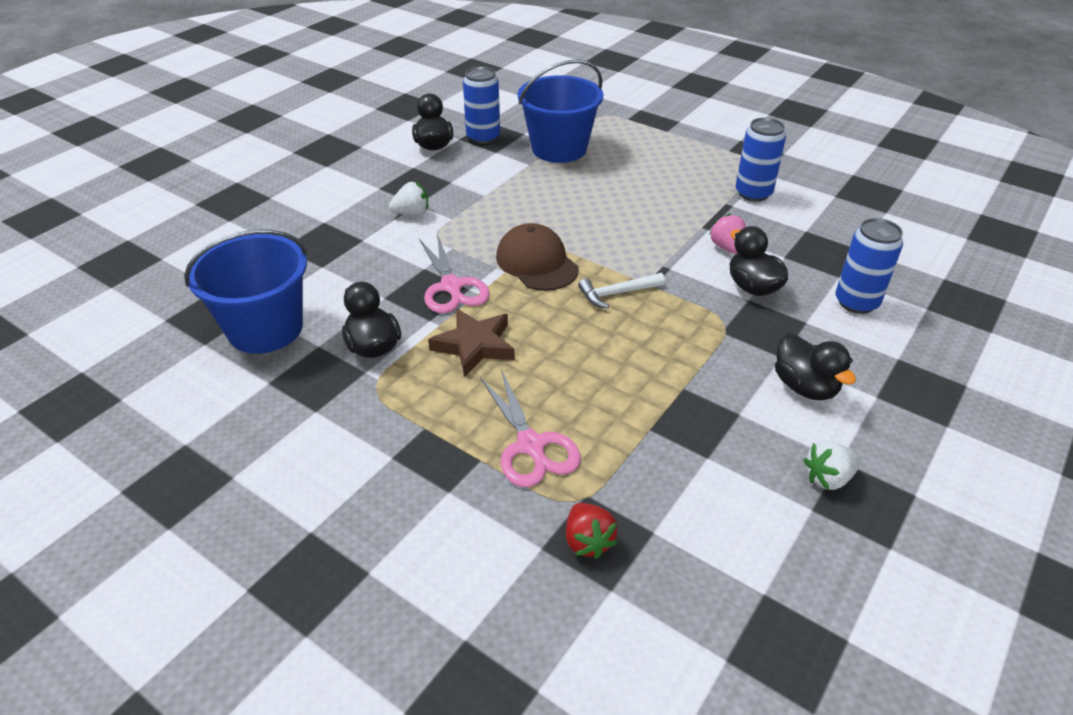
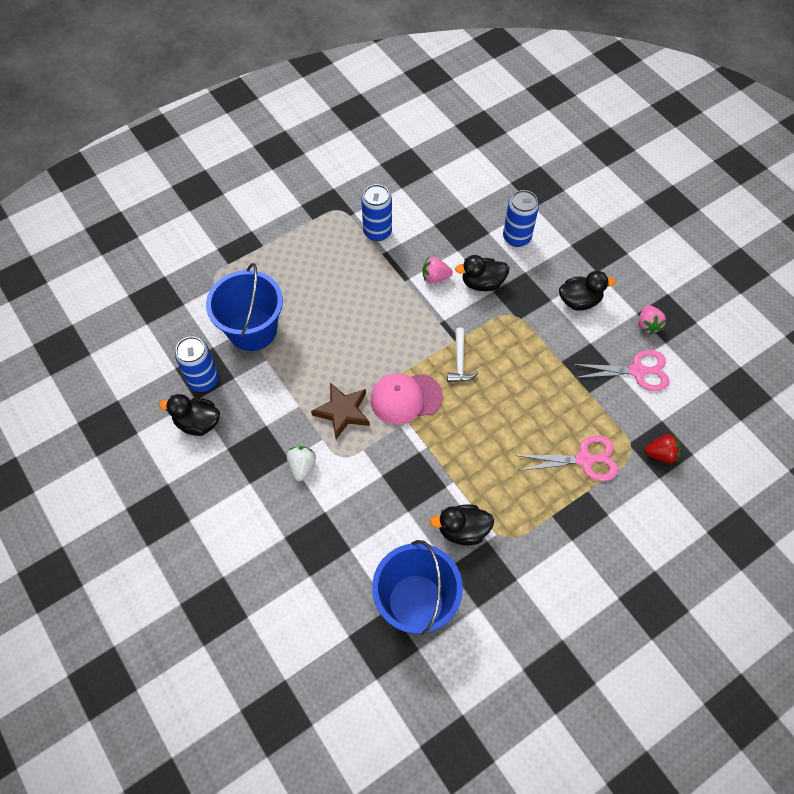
camera: 70 degrees left, 20 degrees up
(451, 286) = (412, 462): pink scissors -> pink scissors (637, 371)
(474, 345) = (483, 465): brown star -> brown star (342, 412)
(537, 263) = (405, 398): brown cap -> pink cap
(828, 478) = (647, 325): white strawberry -> pink strawberry

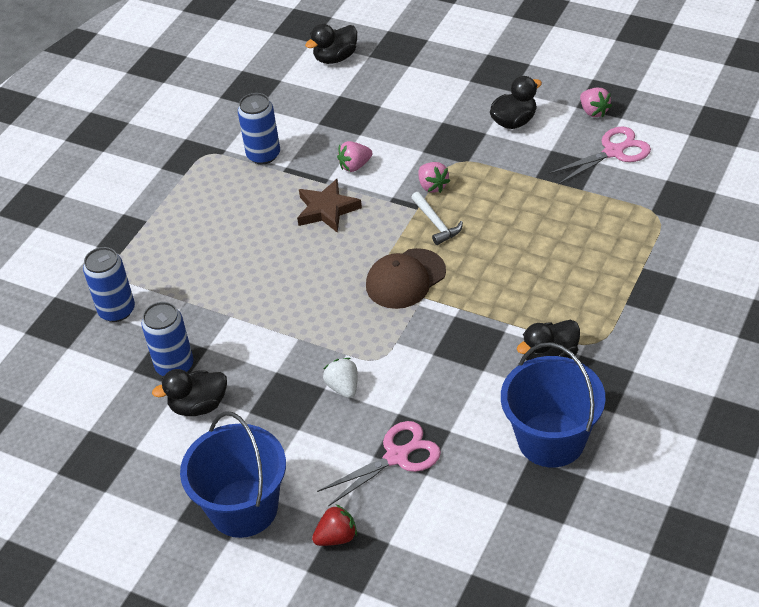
camera: 25 degrees left, 15 degrees down
(252, 330) = (194, 298): blue bucket -> blue bucket (243, 508)
(342, 412) = (349, 321): brown star -> brown star (327, 210)
(405, 398) = (405, 279): pink cap -> brown cap
(479, 326) = (432, 186): none -> pink strawberry
(482, 283) = (407, 149): black duck -> black duck (335, 58)
(516, 237) = (411, 98): blue can -> blue can (117, 310)
(584, 459) = (620, 244): pink scissors -> pink scissors (397, 457)
(660, 454) = (686, 206): red strawberry -> red strawberry (336, 537)

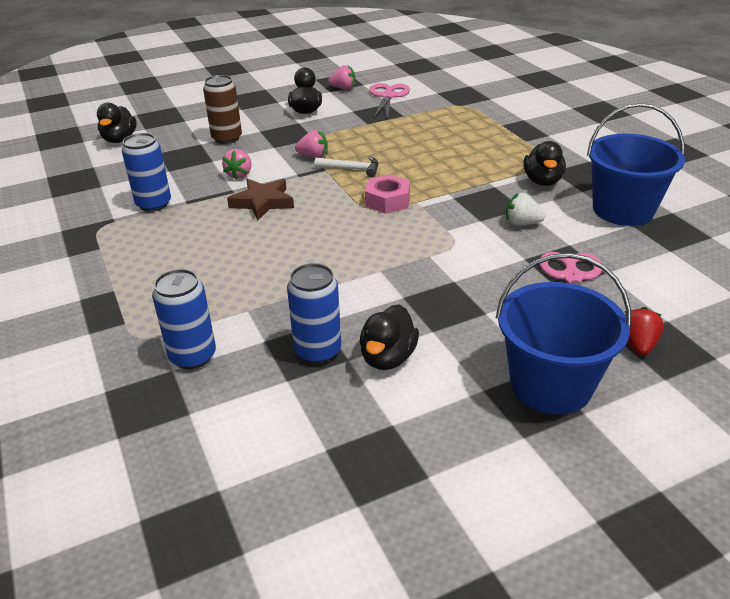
camera: 55 degrees left, 10 degrees down
(343, 387) = (465, 271): white strawberry -> white strawberry (522, 223)
(405, 114) = (227, 138): none -> brown can
(405, 279) = (387, 201): brown cap -> pink nut

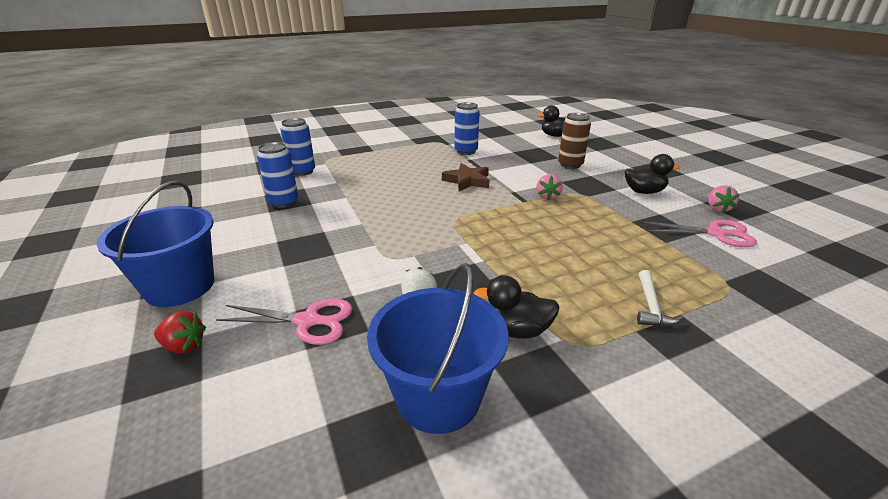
camera: 90 degrees right, 5 degrees down
(239, 174) = (510, 172): pink strawberry -> none
(352, 169) = (527, 213): white hammer -> white hammer (651, 306)
(387, 201) = (468, 228): pink nut -> none
(388, 357) = (260, 224): black duck -> none

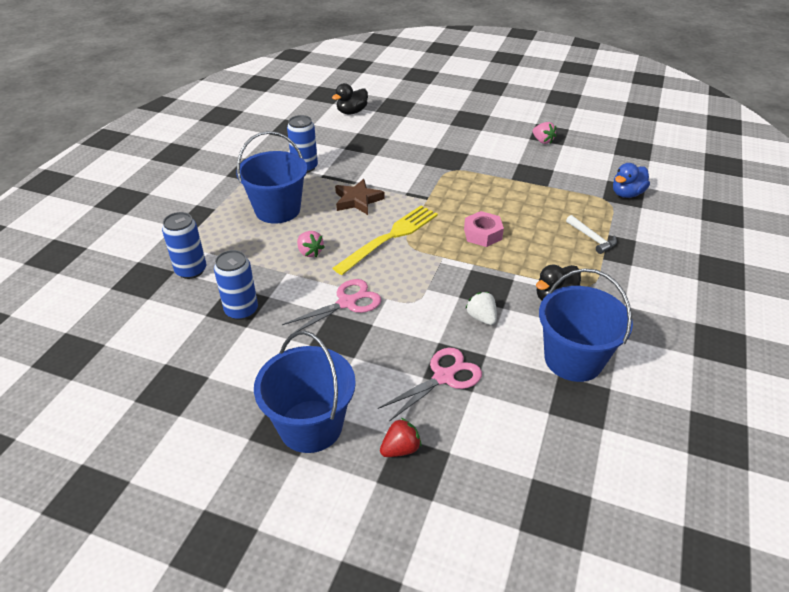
camera: 45 degrees left, 10 degrees up
(406, 165) = (277, 210): none -> blue bucket
(449, 211) = (390, 237): none -> yellow fork
(531, 245) = (482, 234): none -> pink nut
(547, 197) = (436, 185): pink strawberry -> pink strawberry (310, 252)
(570, 165) = (407, 143): brown can -> none
(644, 192) = (487, 147): black duck -> none
(716, 234) = (563, 164): pink scissors -> pink scissors (347, 303)
(770, 292) = (627, 194): none -> blue duck

